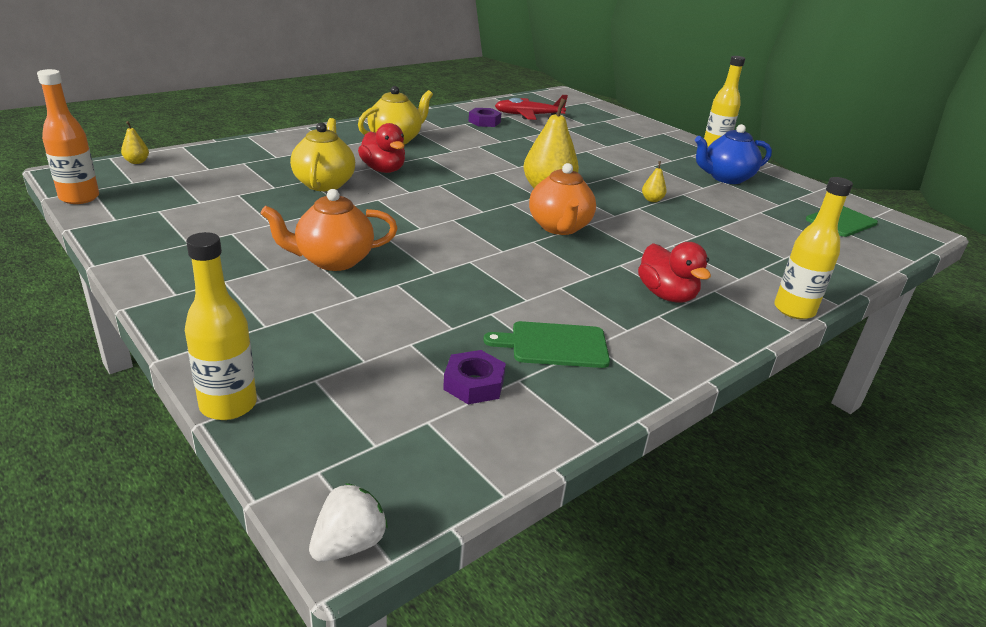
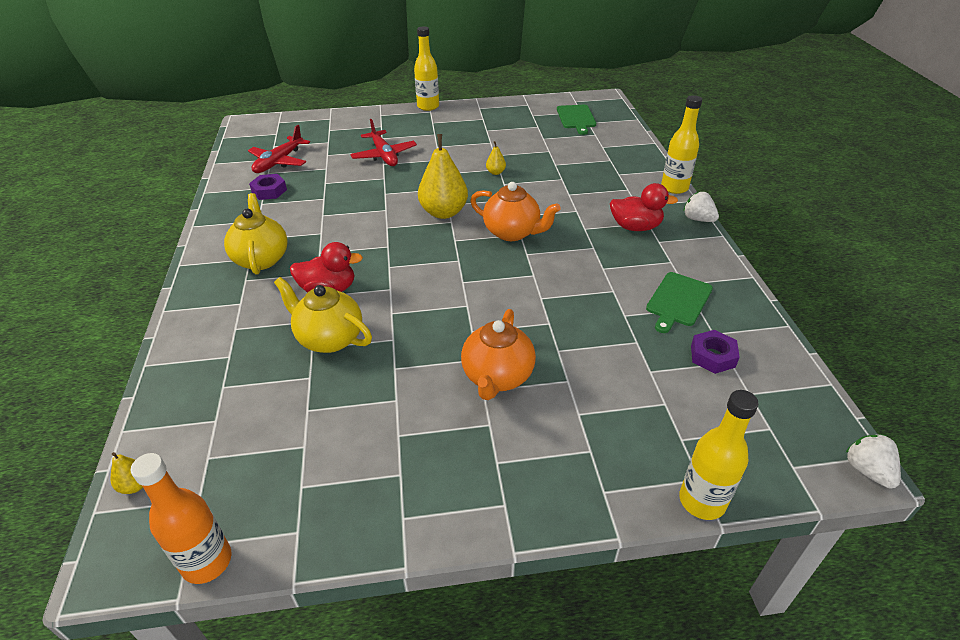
camera: 55 degrees left, 10 degrees up
(600, 148) = (384, 155): none -> red plane
(726, 178) = (483, 126): blue teapot -> none
(747, 337) = (698, 219): none -> white strawberry

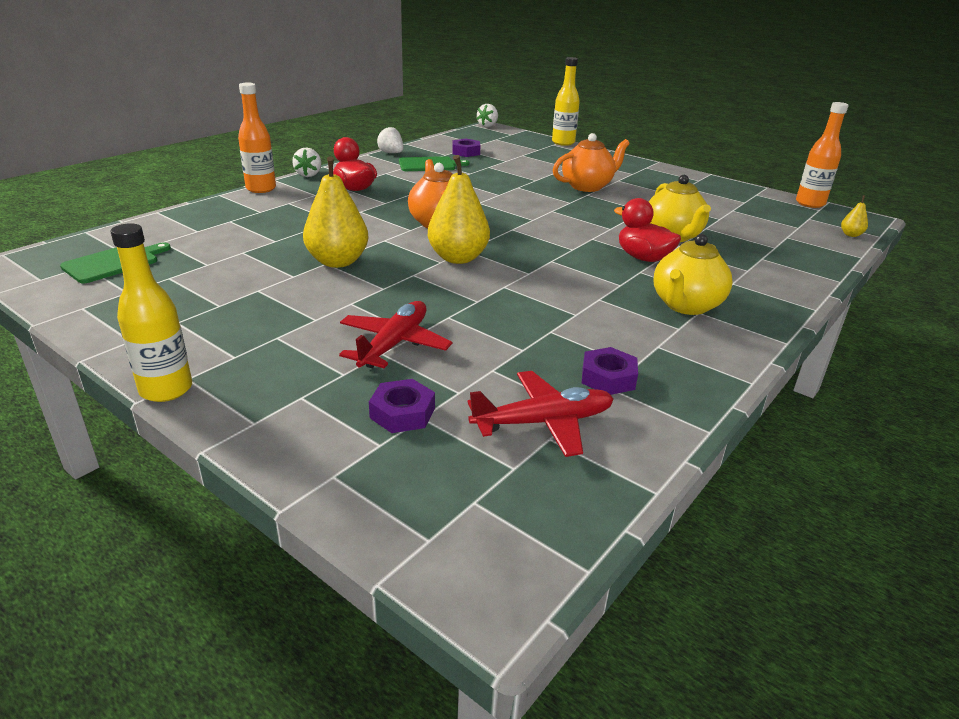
camera: 135 degrees left, 10 degrees down
(337, 139) = (402, 413): none -> purple nut
(495, 172) = (337, 262): yellow pear -> yellow pear, size x2.27
(674, 188) = (261, 189): yellow bottle -> orange bottle
(745, 294) = (391, 153): none -> white strawberry

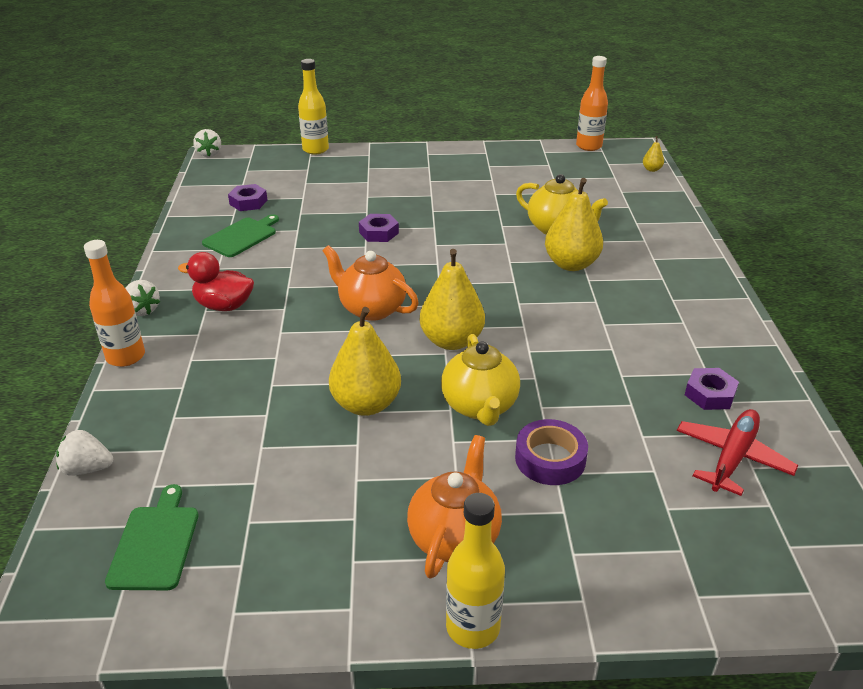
camera: 40 degrees left, 5 degrees up
(391, 153) = (176, 237): white strawberry -> white strawberry (87, 469)
(394, 344) = (550, 459): red plane -> purple tape
(402, 413) = (653, 514): purple nut -> purple nut (379, 233)
(587, 186) = (419, 200): orange teapot -> orange teapot (454, 537)
(643, 258) = (571, 264): red duck -> yellow pear
(686, 305) = (659, 298): yellow teapot -> yellow teapot (480, 406)

